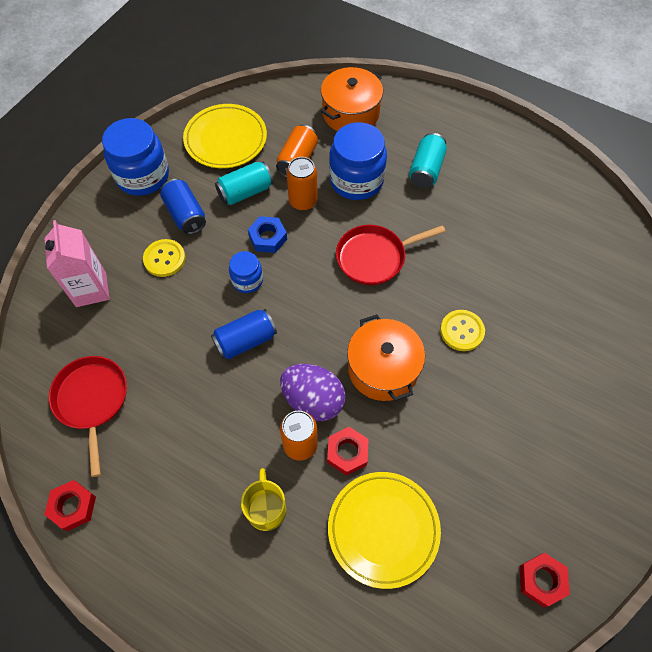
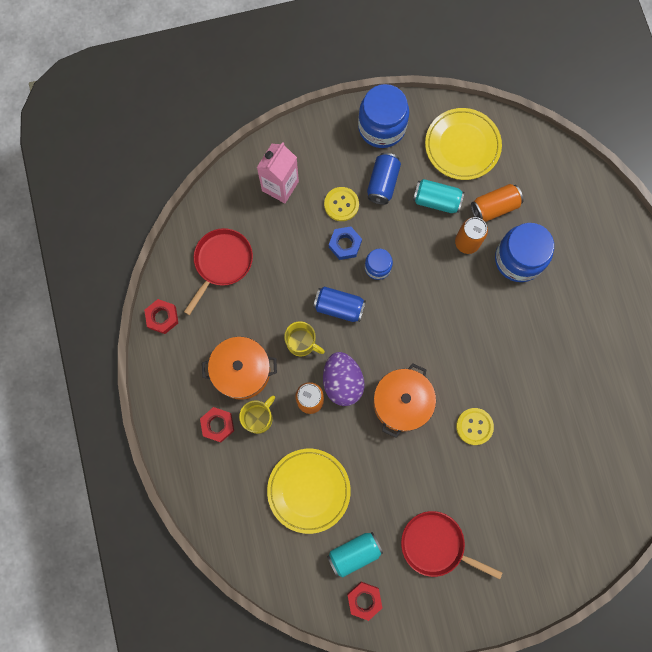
camera: 45 degrees right, 15 degrees up
(241, 401) = (301, 343): none -> yellow mug
(268, 238) = (418, 249): blue nut -> blue nut (345, 244)
(347, 452) = (331, 431): red nut -> red nut (217, 425)
(350, 113) = (570, 202): orange pot -> orange pot (242, 371)
(374, 257) = (472, 326): red pan -> red pan (436, 545)
(426, 170) = (575, 295): turquoise can -> turquoise can (354, 553)

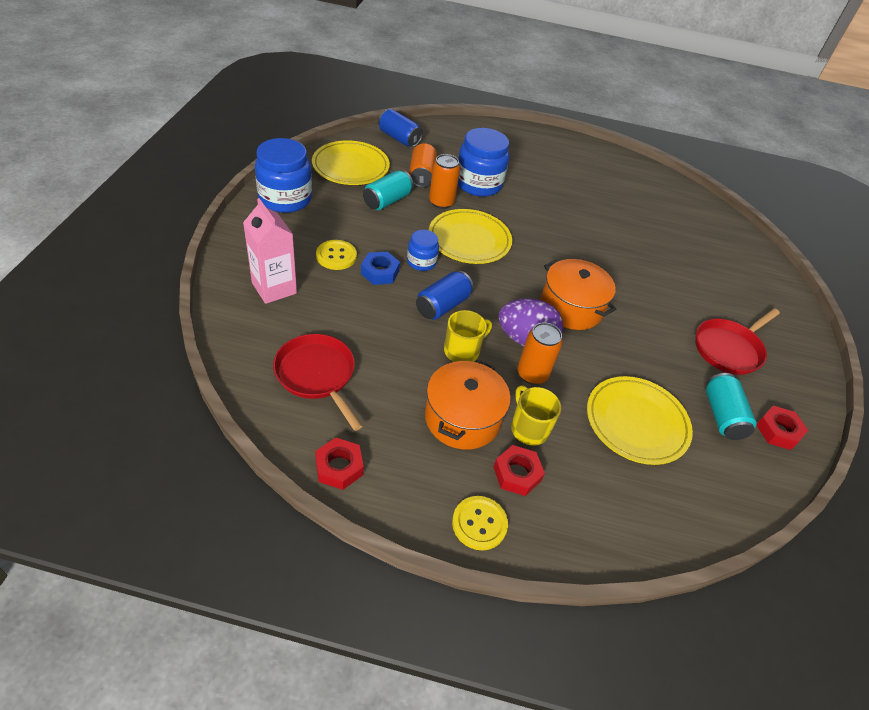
camera: 70 degrees left, 30 degrees down
(383, 183) = (340, 222): blue can -> blue can (399, 138)
(431, 289) = (469, 240): none -> yellow plate
(474, 426) = (618, 273): yellow button -> yellow button (479, 523)

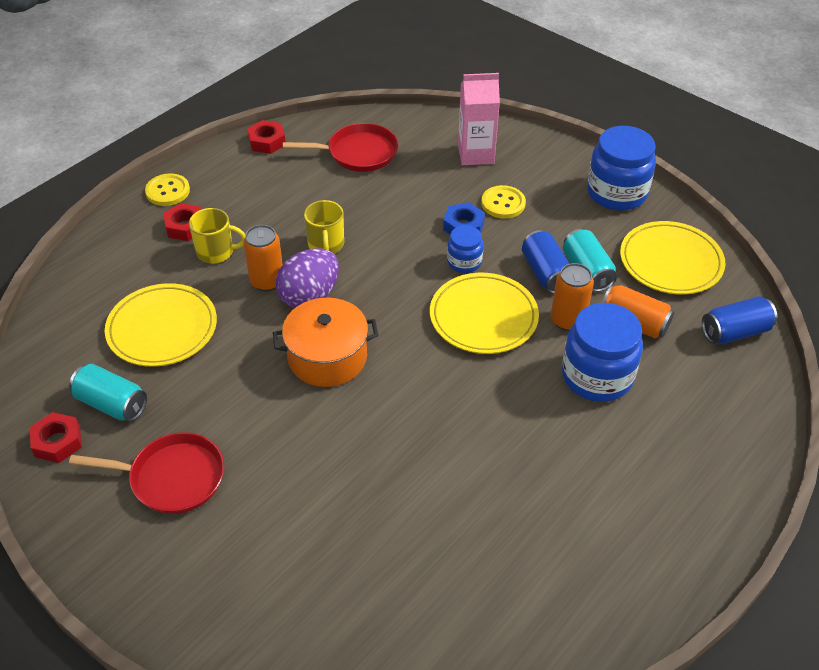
camera: 125 degrees right, 0 degrees up
(442, 305) = (391, 254): blue can -> blue can (545, 273)
(462, 418) = (257, 217): orange pot -> none
(729, 349) = (172, 478): red pan -> red pan turned 105 degrees clockwise

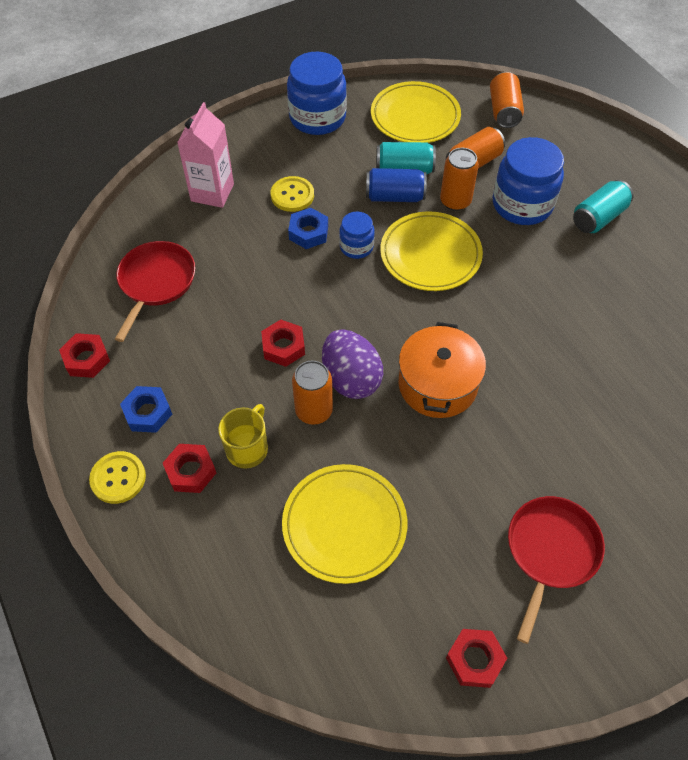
camera: 70 degrees left, 10 degrees up
(112, 404) = (437, 594): turquoise can -> turquoise can (598, 217)
(230, 188) = (147, 413): none -> blue nut
(326, 245) = (283, 347): yellow mug -> red nut
(735, 332) = (504, 111): blue can -> orange can

